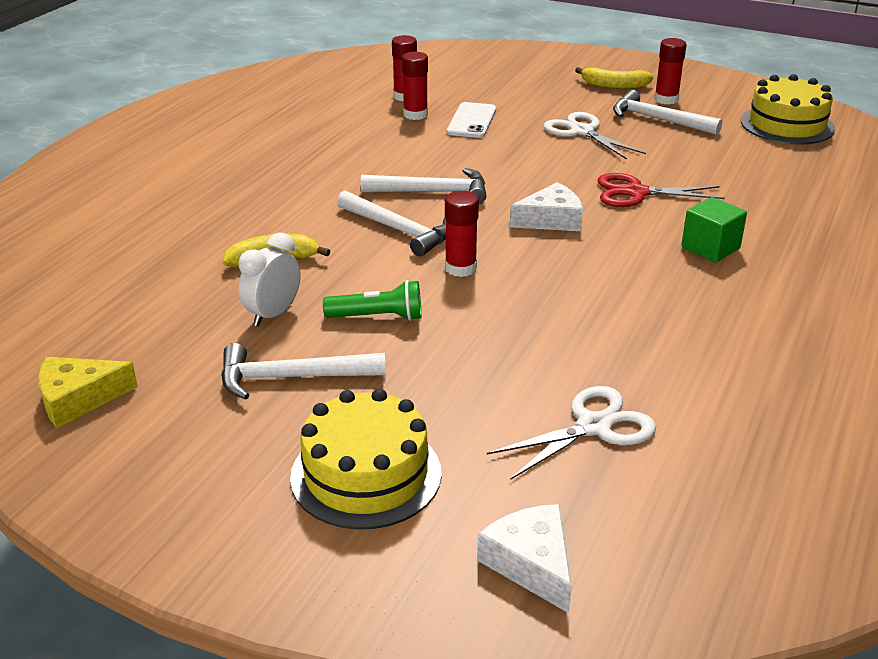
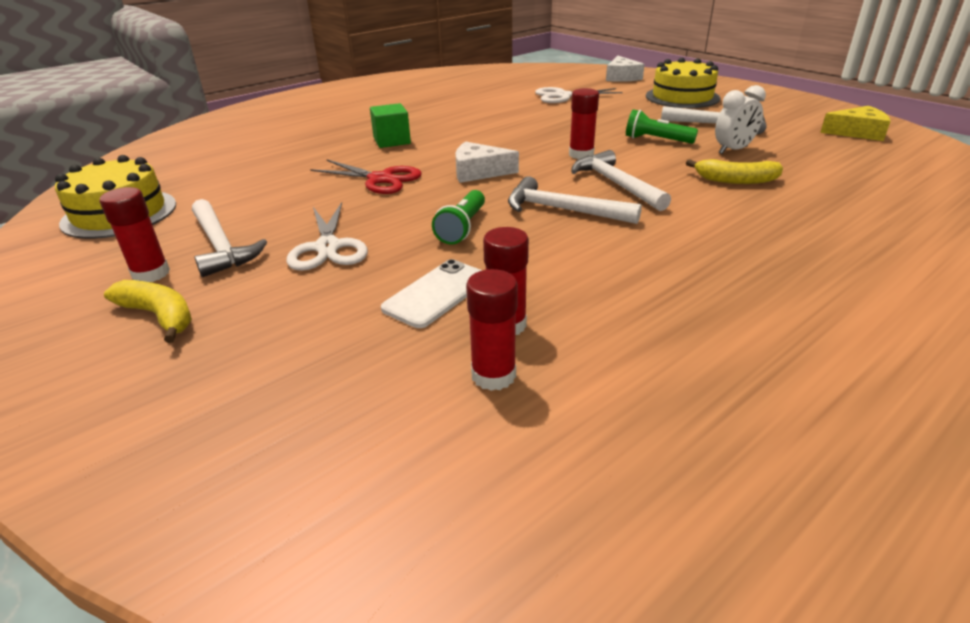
camera: 155 degrees left, 0 degrees up
(502, 162) = (462, 228): none -> green flashlight

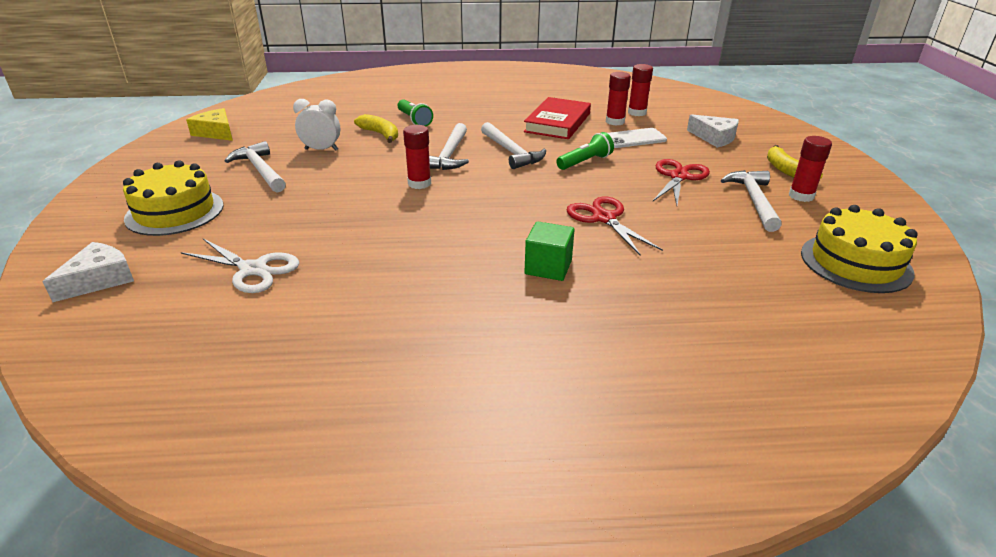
camera: 145 degrees left, 0 degrees up
(328, 247) = (678, 177): white scissors -> red scissors
(478, 172) = (519, 197): white cheese -> white cheese (714, 138)
(589, 282) = (557, 122): none -> red book
(656, 140) = (339, 175): green flashlight -> green flashlight (414, 120)

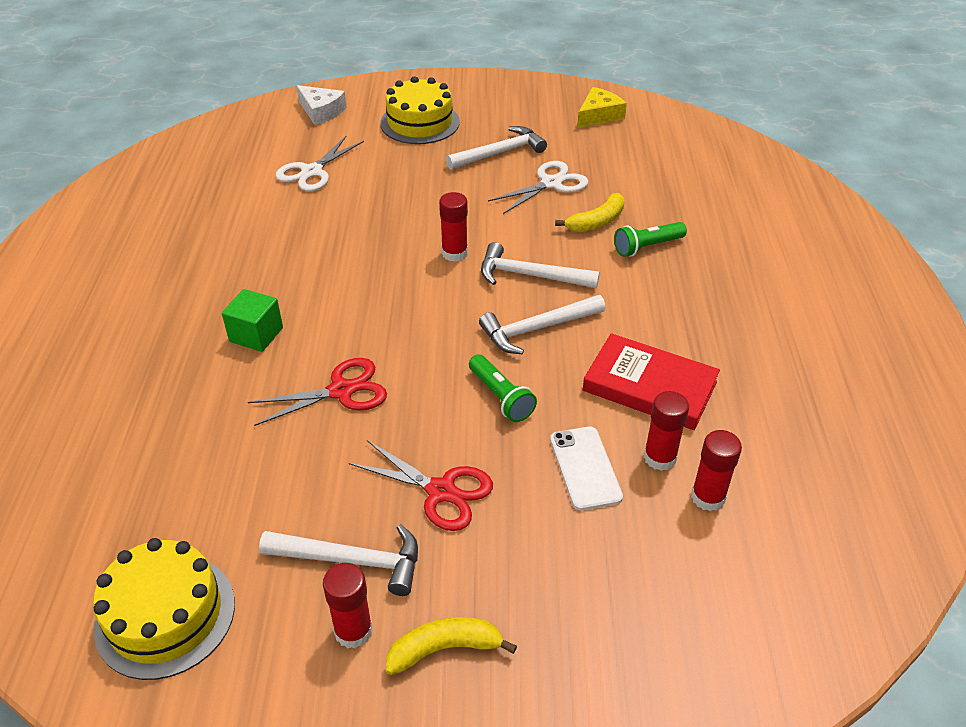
camera: 95 degrees right, 10 degrees up
(321, 149) = (551, 183): white clock -> white scissors
(714, 138) = (591, 585): white cheese -> none

